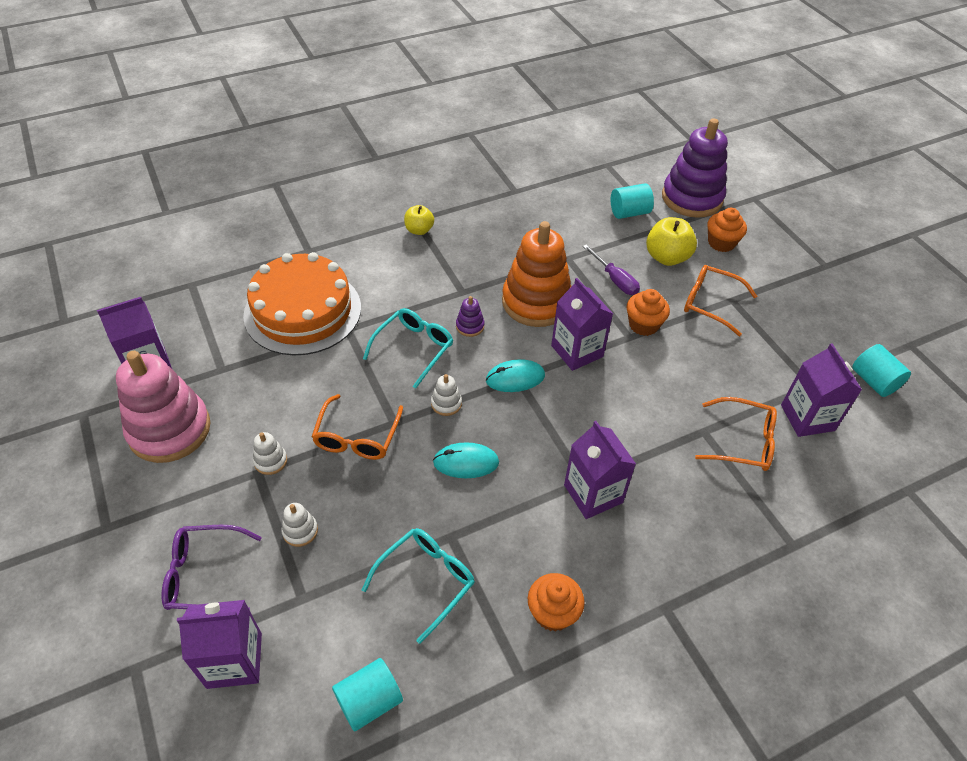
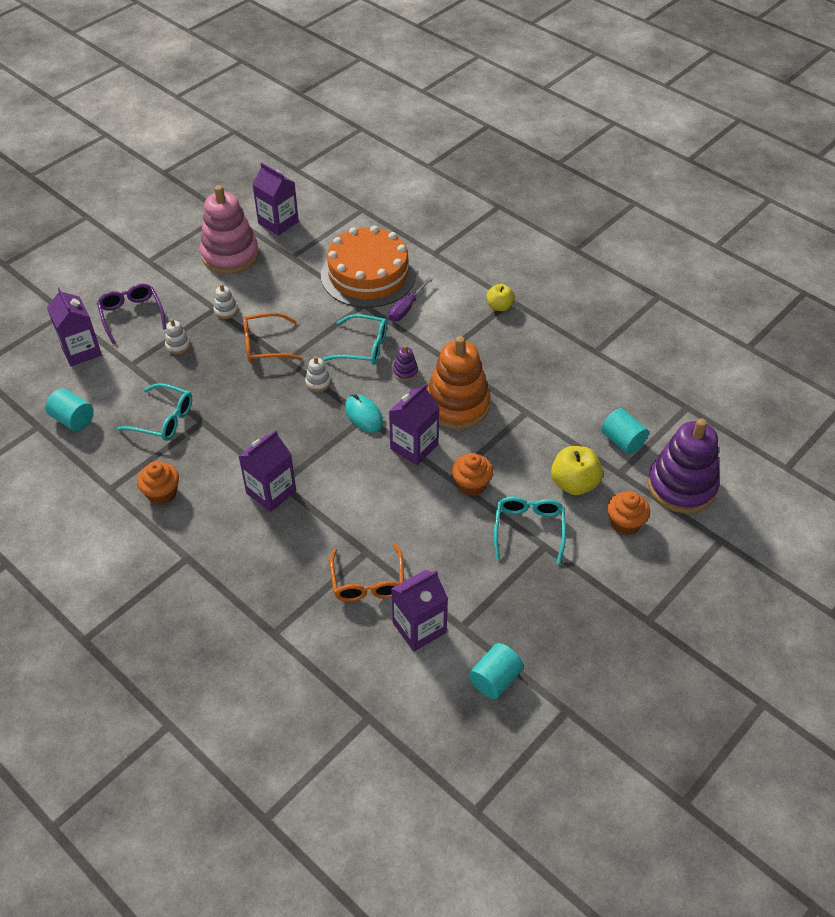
camera: 70 degrees right, 0 degrees up
(466, 462) = (268, 410): turquoise mouse -> none
(615, 280) = (518, 452): purple screwdriver -> purple screwdriver (406, 308)
(710, 303) = (529, 529): orange glasses -> turquoise glasses

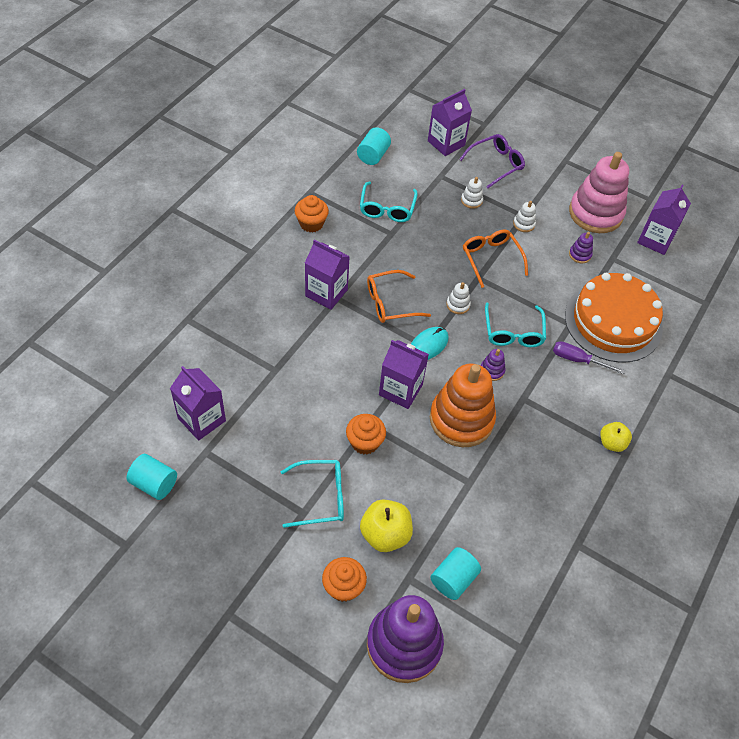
camera: 75 degrees right, 5 degrees up
(280, 278) = (580, 255): none -> purple stacking toy
(368, 582) = (244, 375): orange glasses -> orange glasses (390, 303)

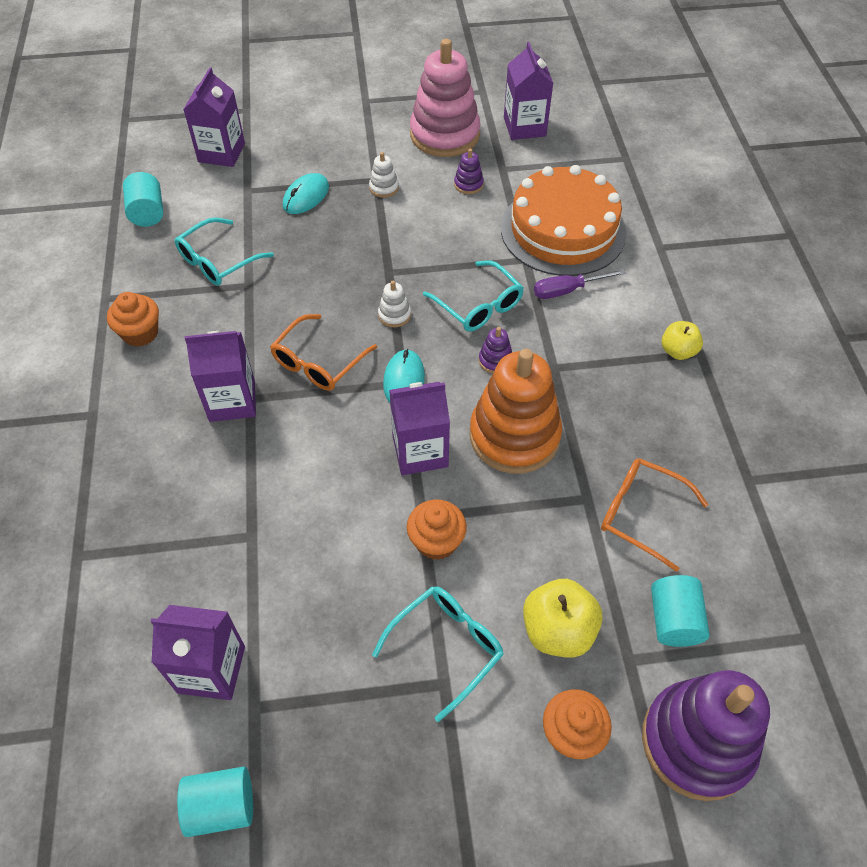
camera: 35 degrees left, 0 degrees up
(387, 208) = (218, 261): turquoise glasses -> turquoise glasses turned 75 degrees clockwise
(471, 200) = (306, 196): white stacking toy -> turquoise mouse
(491, 259) = (384, 244): orange glasses -> orange glasses (641, 514)
(496, 164) = (297, 144): purple glasses -> none

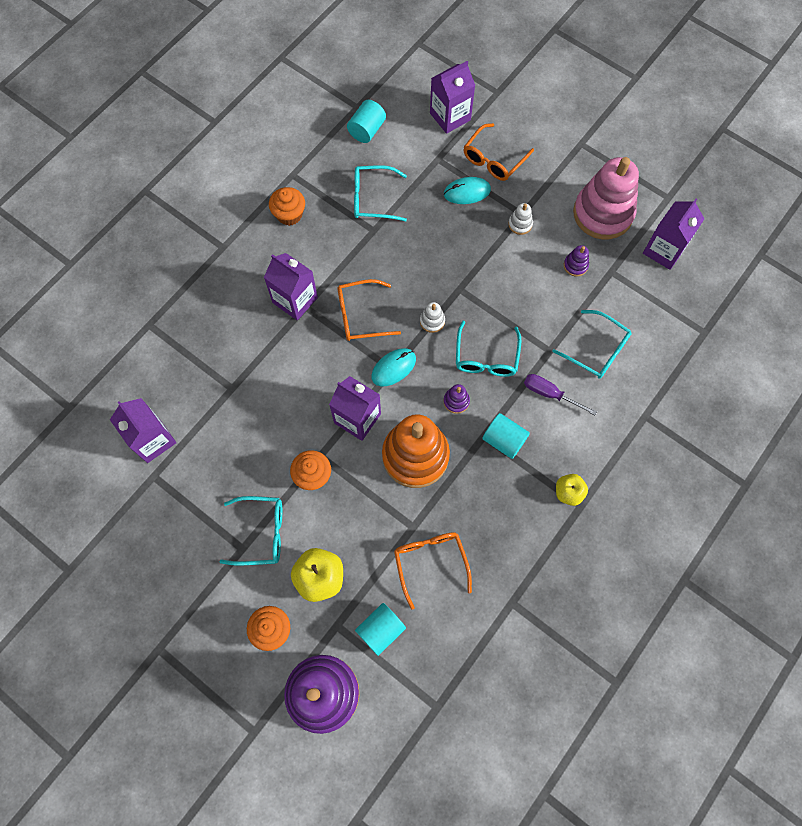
camera: 45 degrees right, 15 degrees up
(221, 806) = (100, 507): turquoise cylinder -> turquoise cylinder (504, 440)
(302, 158) = (494, 159): none -> orange glasses
(563, 230) = (597, 350): orange cake -> turquoise glasses

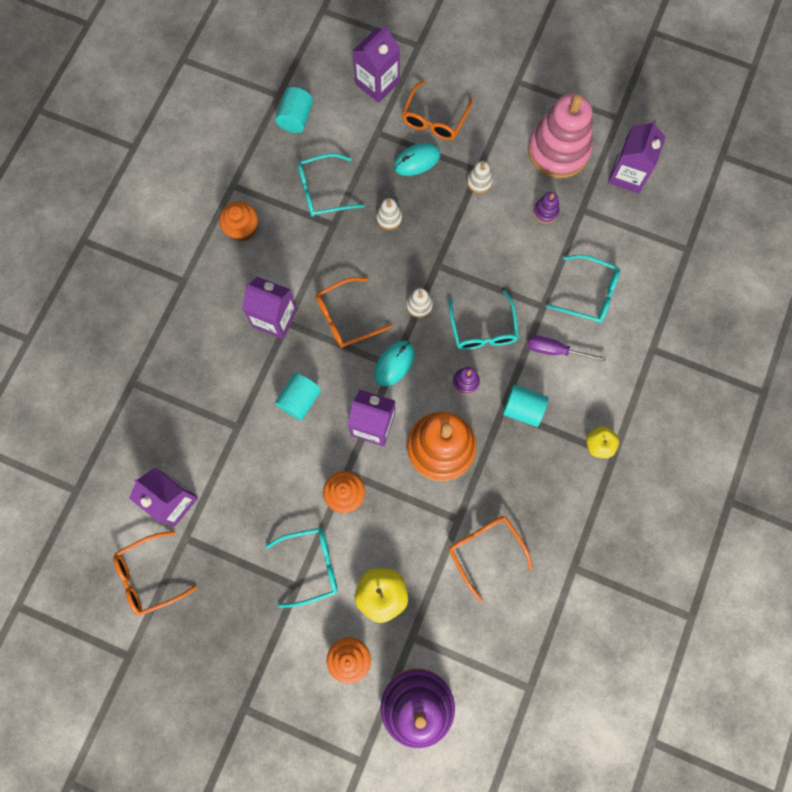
camera: 15 degrees left, 5 degrees up
(110, 502) = (149, 576): none -> orange glasses
(380, 630) = (455, 629): turquoise cylinder -> turquoise cylinder (300, 400)
(426, 236) = (389, 218): none -> white stacking toy

